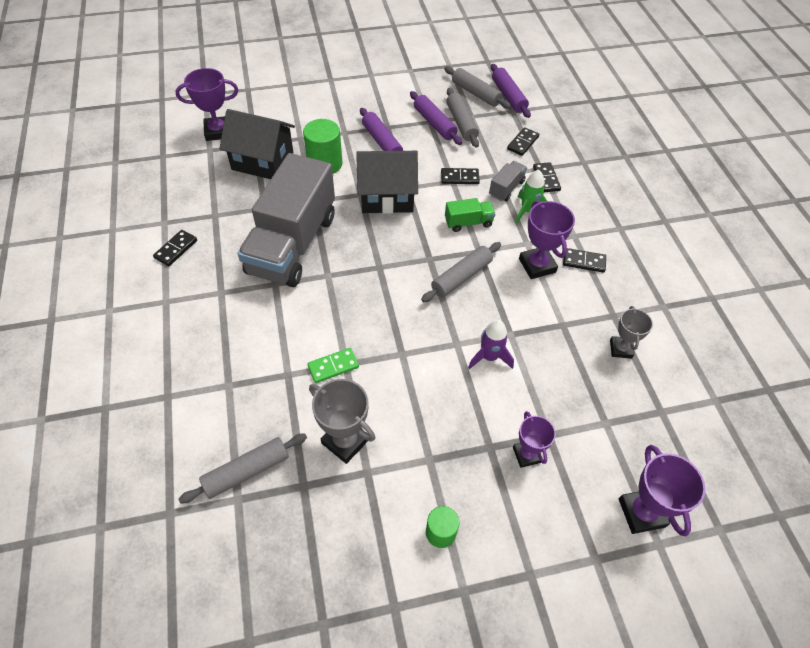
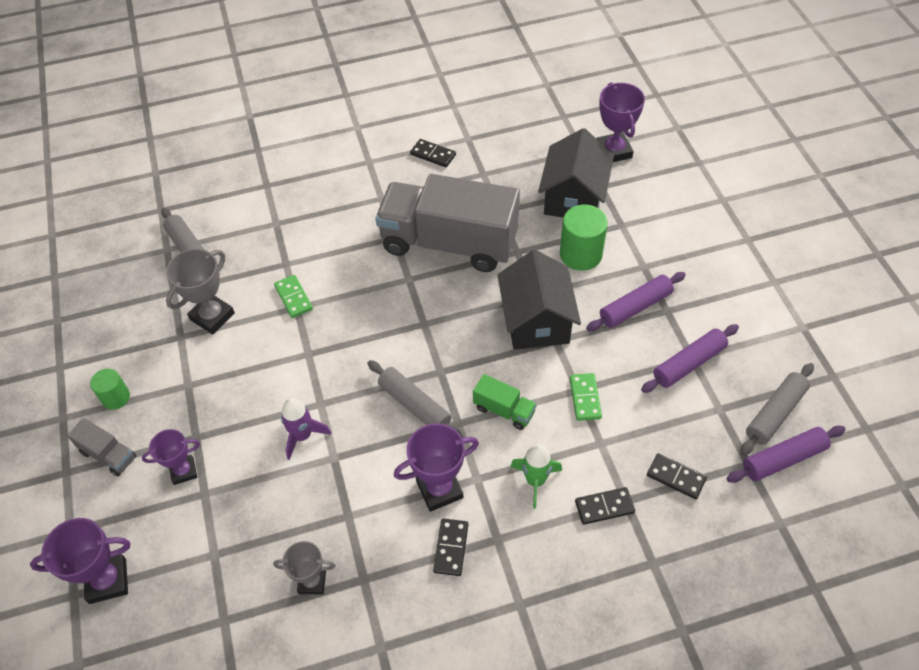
camera: 90 degrees right, 0 degrees up
(459, 178) = (585, 398): black domino -> green domino
(461, 123) = (699, 396): grey rolling pin -> none
(468, 222) = (504, 410): green truck -> green truck turned 45 degrees counterclockwise
(506, 188) = (574, 454): grey truck -> grey truck (108, 455)

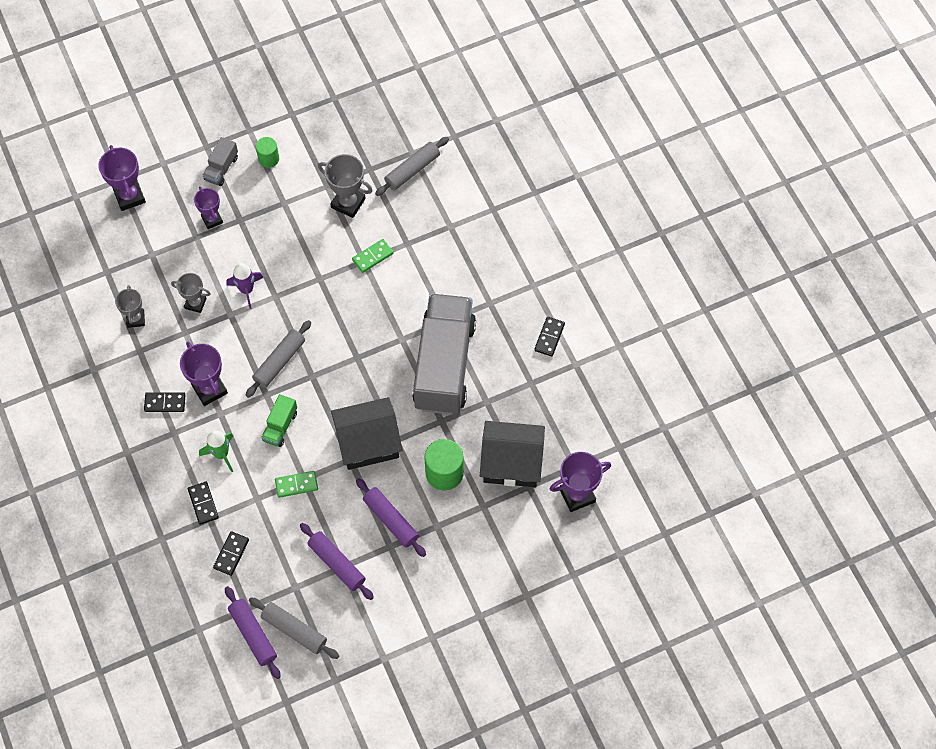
camera: 80 degrees right, 10 degrees up
(307, 500) = (195, 303): none -> grey trophy

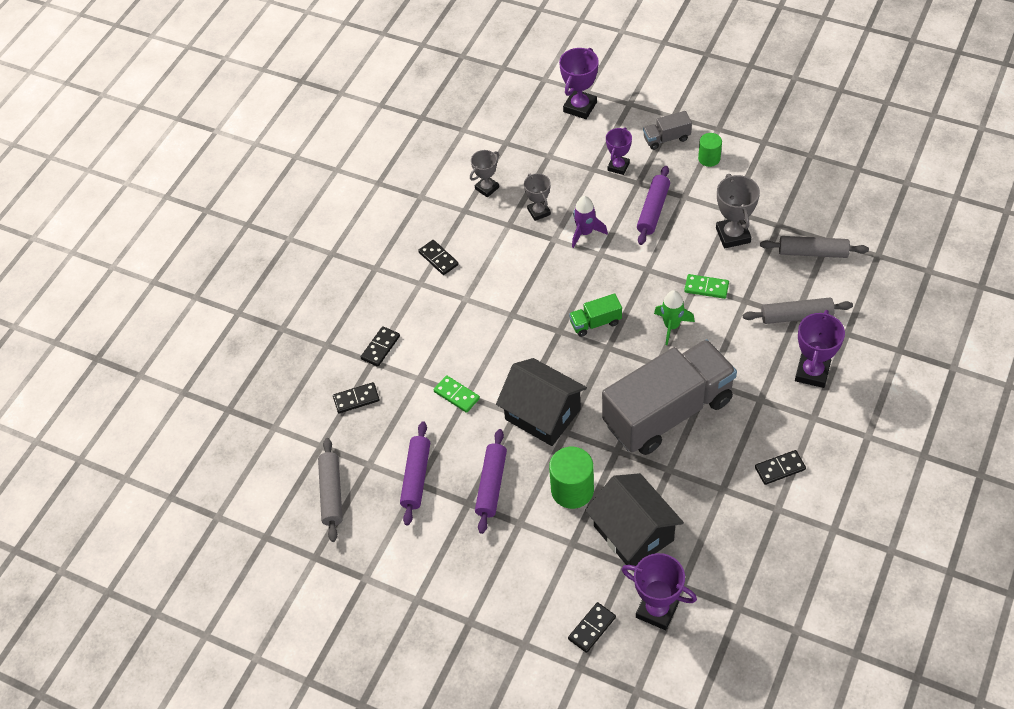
camera: 55 degrees right, 10 degrees down
(209, 389) = (478, 276): purple trophy -> purple trophy (812, 372)
(221, 454) = (432, 326): green rocket -> green rocket (671, 326)
(253, 634) = (302, 467): purple rolling pin -> purple rolling pin (653, 210)
(279, 362) = (548, 301): grey rolling pin -> grey rolling pin (796, 316)
(280, 426) = (495, 345): green truck -> green truck (595, 323)
(553, 544) = (592, 628): none -> black domino

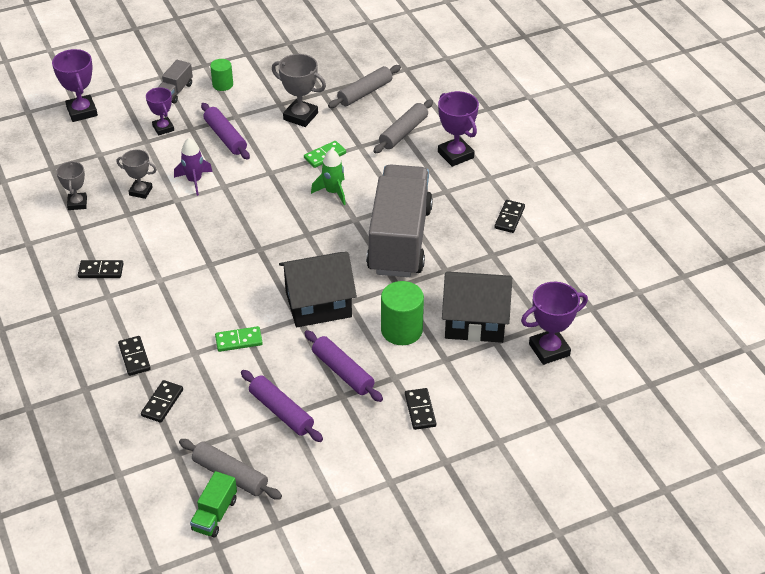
camera: 55 degrees left, 10 degrees down
(592, 628) = (526, 394): black domino -> black domino (420, 410)
(595, 323) = (278, 226): green truck -> green truck (215, 514)

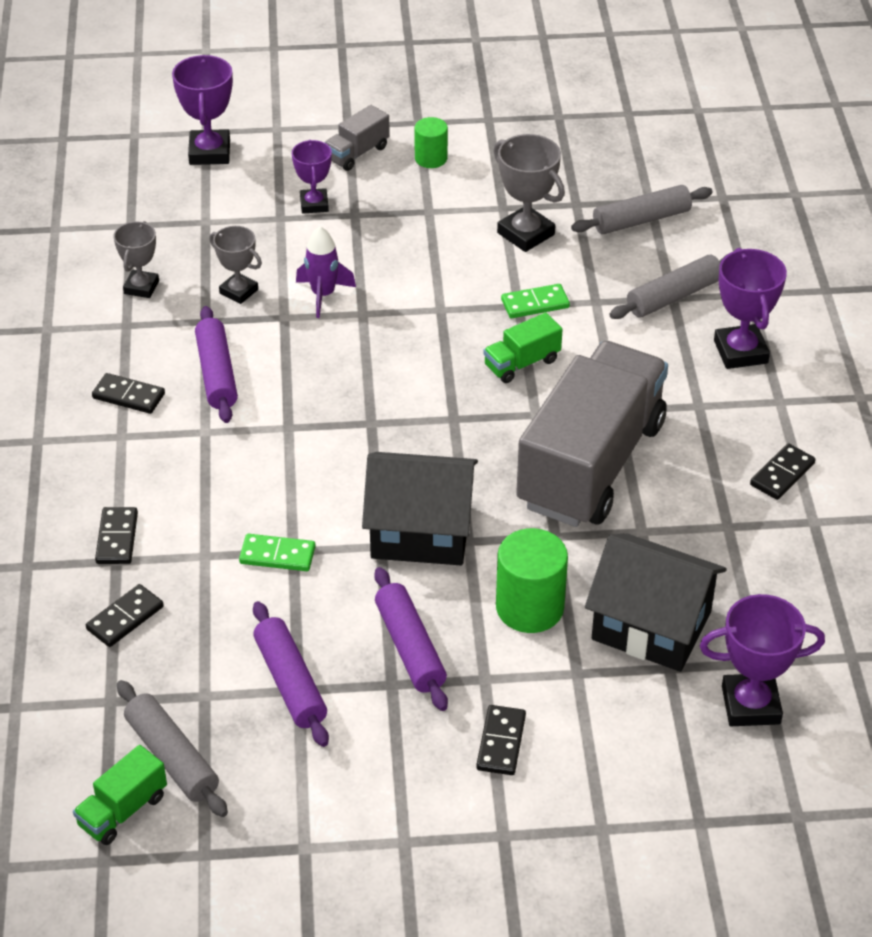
camera: 20 degrees right, 0 degrees up
(225, 137) = (398, 239): purple rolling pin -> purple rolling pin (217, 373)
(333, 192) = (522, 363): green rocket -> green truck

